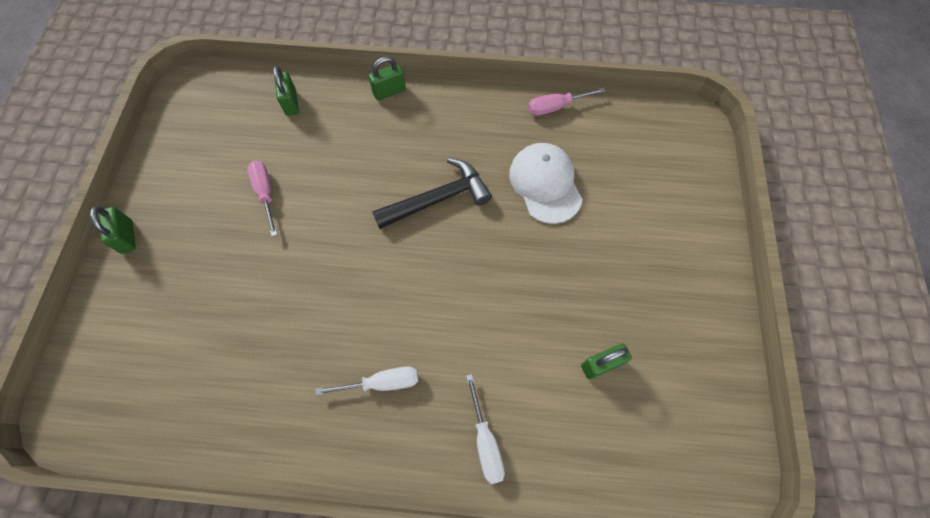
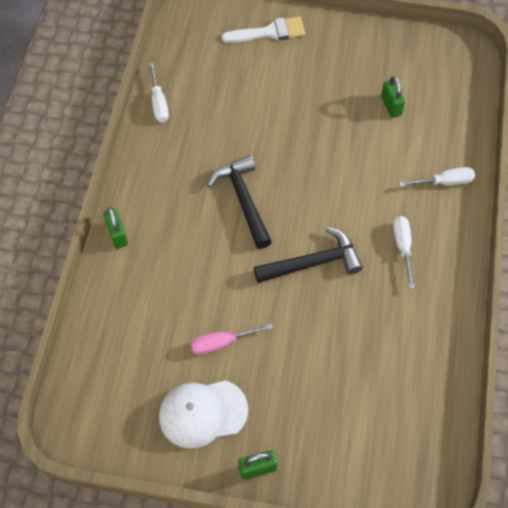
camera: 85 degrees left, 5 degrees down
(291, 103) = (116, 324): green padlock -> none
(359, 276) = (312, 263): none -> black hammer
(545, 184) = (237, 121): white cap -> white cap (202, 413)
(556, 107) = (159, 103): pink screwdriver -> white screwdriver
(687, 208) = (269, 32): none -> white brush

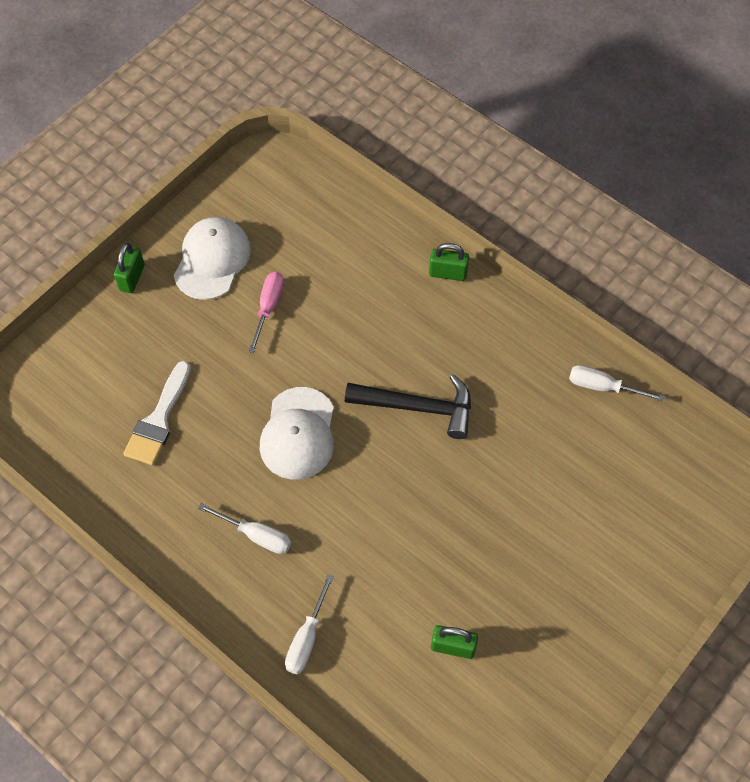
camera: 120 degrees right, 0 degrees up
(269, 32) = (654, 567): white brush -> white brush (158, 420)
(312, 263) = (298, 434): black hammer -> white cap

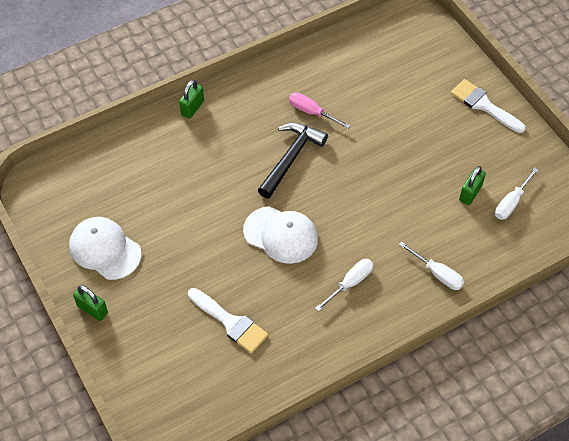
camera: 70 degrees left, 5 degrees down
(268, 308) = (167, 224): pink screwdriver -> pink screwdriver (312, 112)
(603, 387) = (319, 55): white screwdriver -> white screwdriver (511, 202)
(616, 625) = (483, 105): none -> white brush

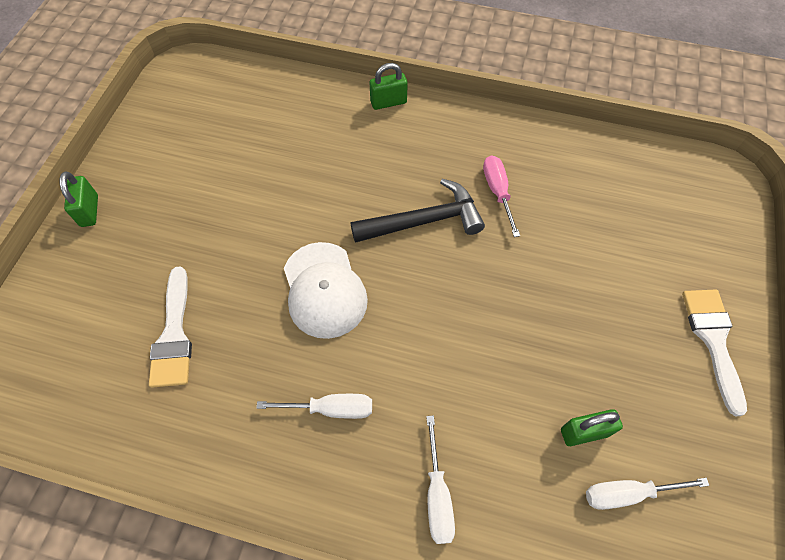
camera: 45 degrees right, 5 degrees up
(105, 249) = (165, 167): white cap -> none

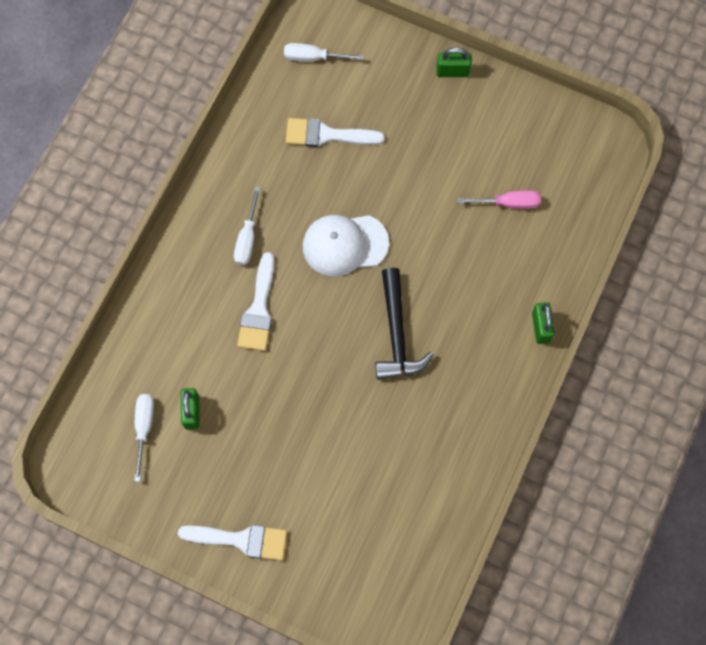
camera: 100 degrees right, 10 degrees up
(427, 375) = (258, 309): none -> white brush
(437, 494) = (173, 299): white screwdriver -> white screwdriver (313, 57)
(498, 192) = (417, 404): pink screwdriver -> pink screwdriver (508, 203)

